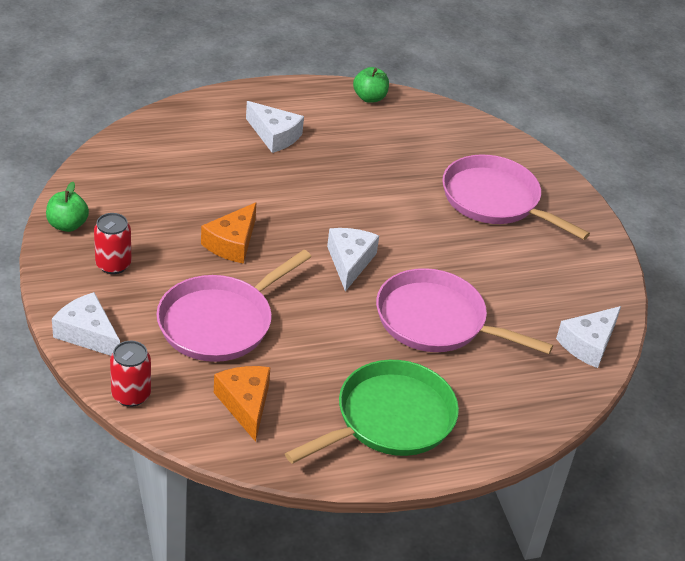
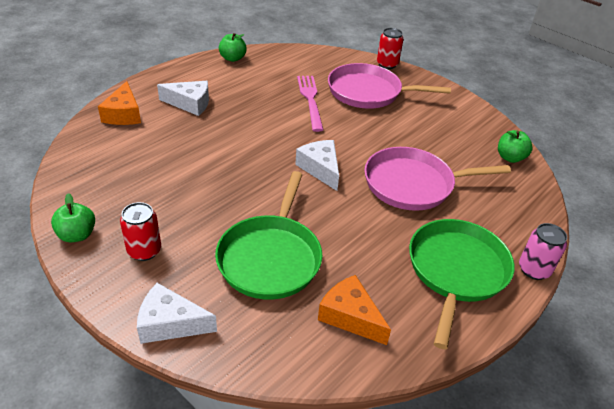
camera: 30 degrees left, 0 degrees up
(131, 395) = (253, 360): red can -> red can (387, 64)
(219, 322) = (270, 258): pink pan -> green pan
(232, 243) = (226, 191): orange cheese -> orange cheese (123, 114)
(414, 182) = (310, 99): none -> pink fork
(475, 457) = (534, 269): none -> pink can
(588, 344) = (510, 157): white cheese -> green apple

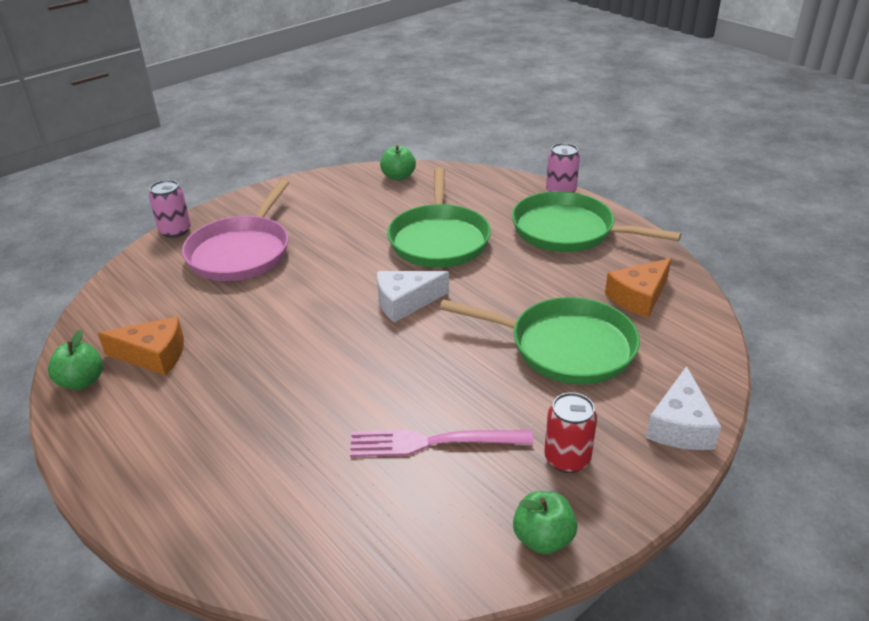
camera: 80 degrees left, 5 degrees down
(123, 114) = (222, 519): orange cheese -> orange cheese (153, 355)
(190, 103) = (214, 430): white cheese -> none
(310, 99) = (243, 302): pink fork -> pink fork (431, 442)
(387, 64) = (175, 231): red can -> pink can
(413, 184) = (439, 239): pink pan -> green pan

